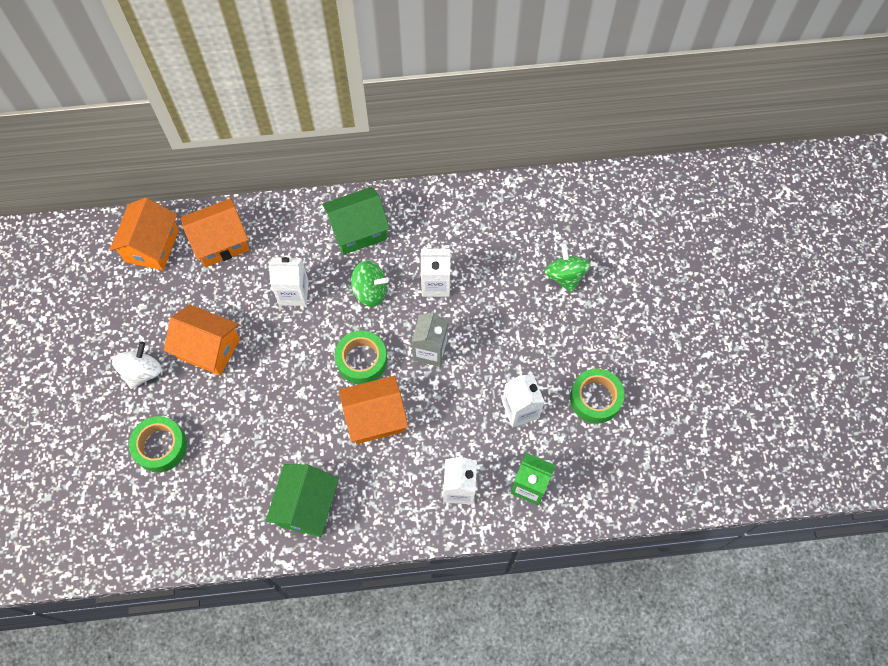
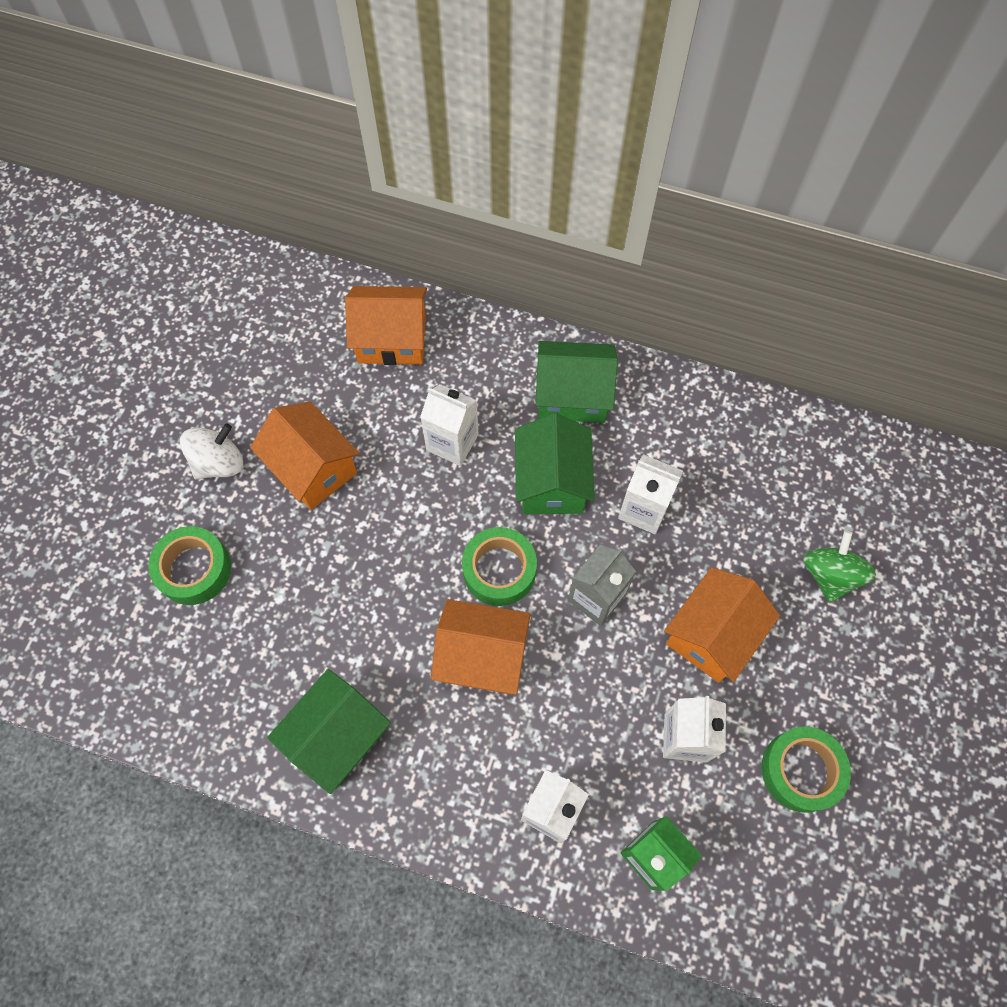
camera: 25 degrees right, 0 degrees up
(152, 246) = (307, 310): orange house -> orange house (712, 634)
(370, 291) = (552, 482): green spinning top -> green house

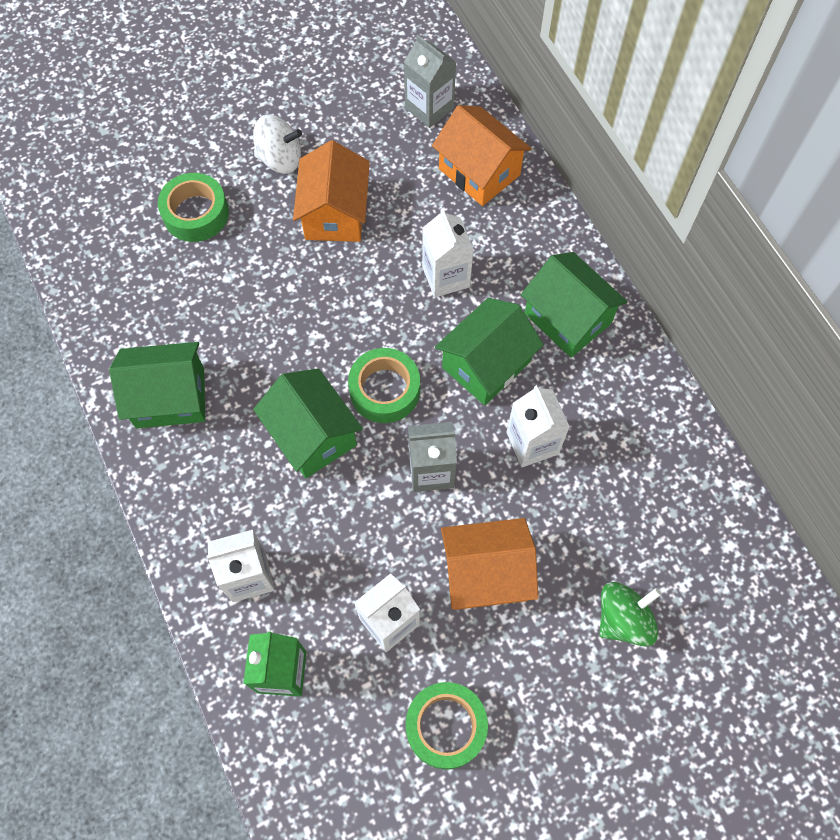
camera: 45 degrees right, 0 degrees up
(299, 321) = (429, 108): none -> grey carton
(482, 656) = (312, 435): orange house -> green house

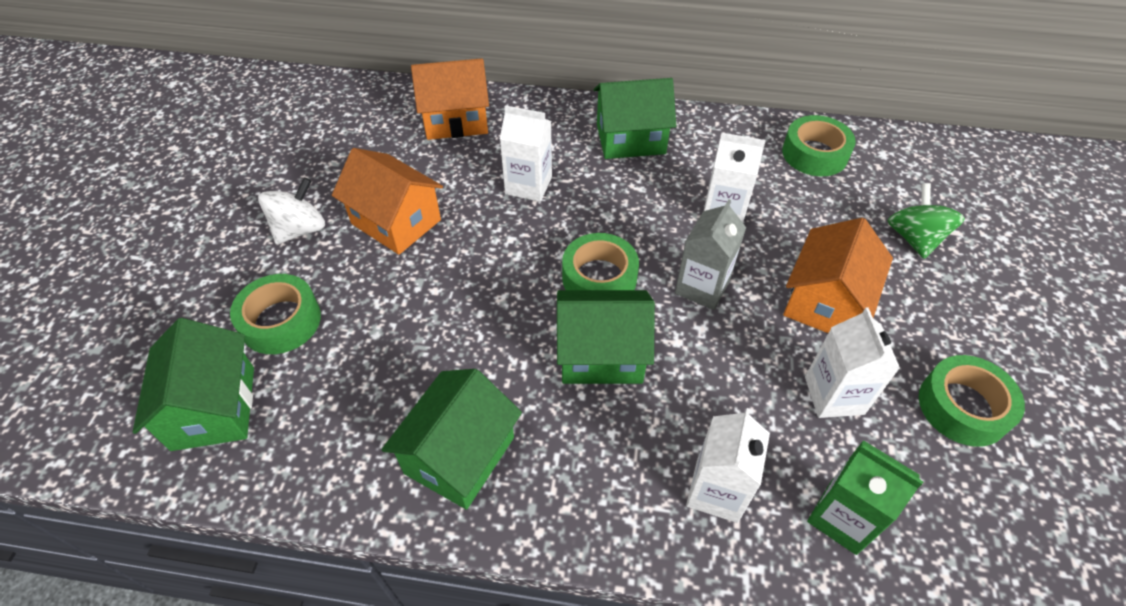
camera: 55 degrees left, 15 degrees down
(429, 108) = (367, 117): grey carton -> none
(486, 364) = (630, 202): green house -> green house (214, 407)
(676, 483) = (814, 154): none -> green tape

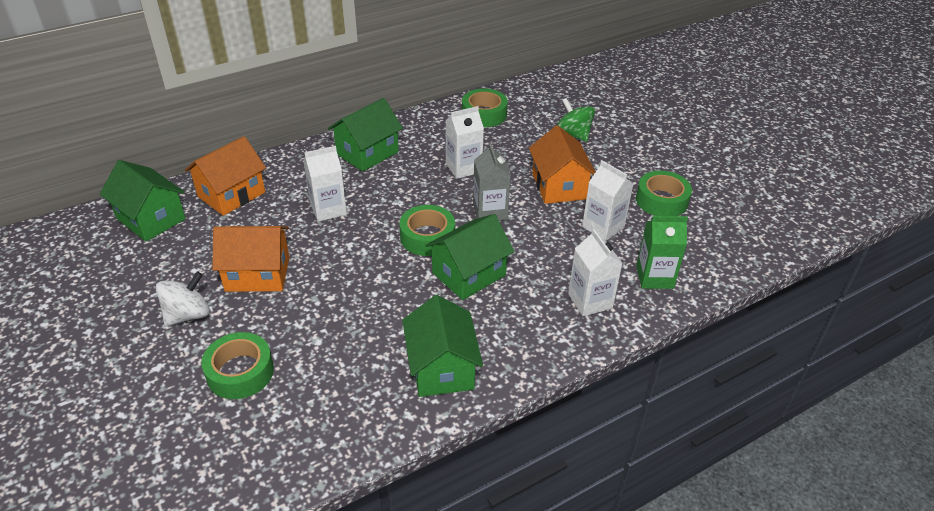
camera: 40 degrees left, 10 degrees down
(214, 407) = (250, 444): green house -> green house (151, 219)
(300, 229) = (188, 315): white spinning top -> white spinning top turned 45 degrees clockwise

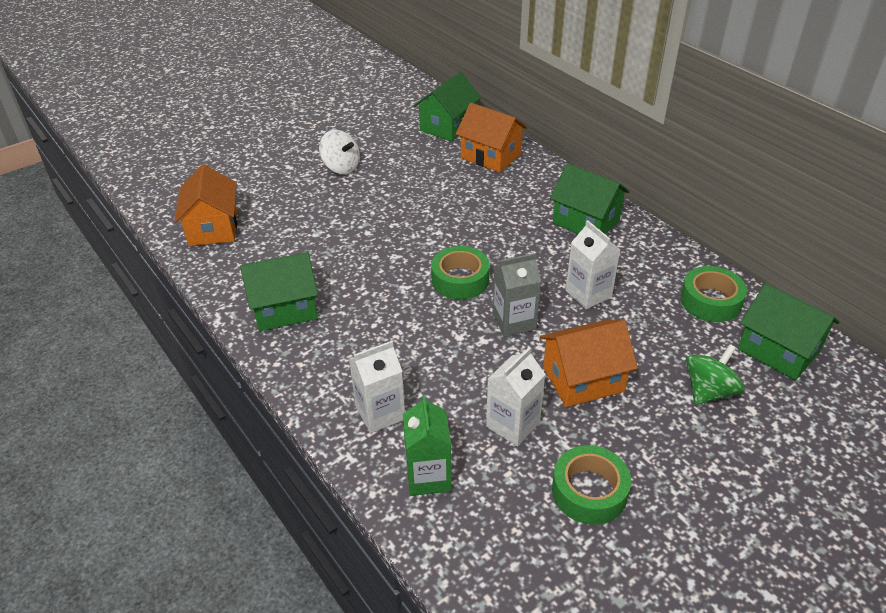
camera: 85 degrees right, 0 degrees up
(240, 372) = (283, 202): green tape -> none
(257, 274) = (391, 189): orange house -> orange house (213, 228)
(328, 209) = (486, 211): white carton -> none
(469, 274) = (409, 314): green house -> green house (778, 350)

